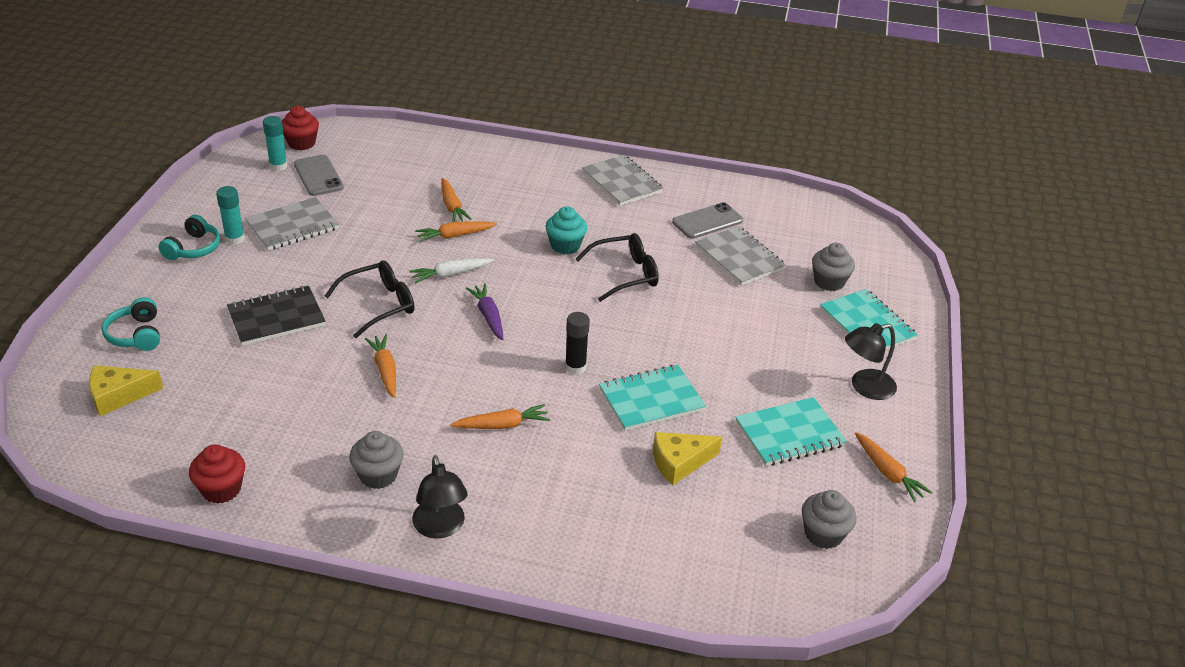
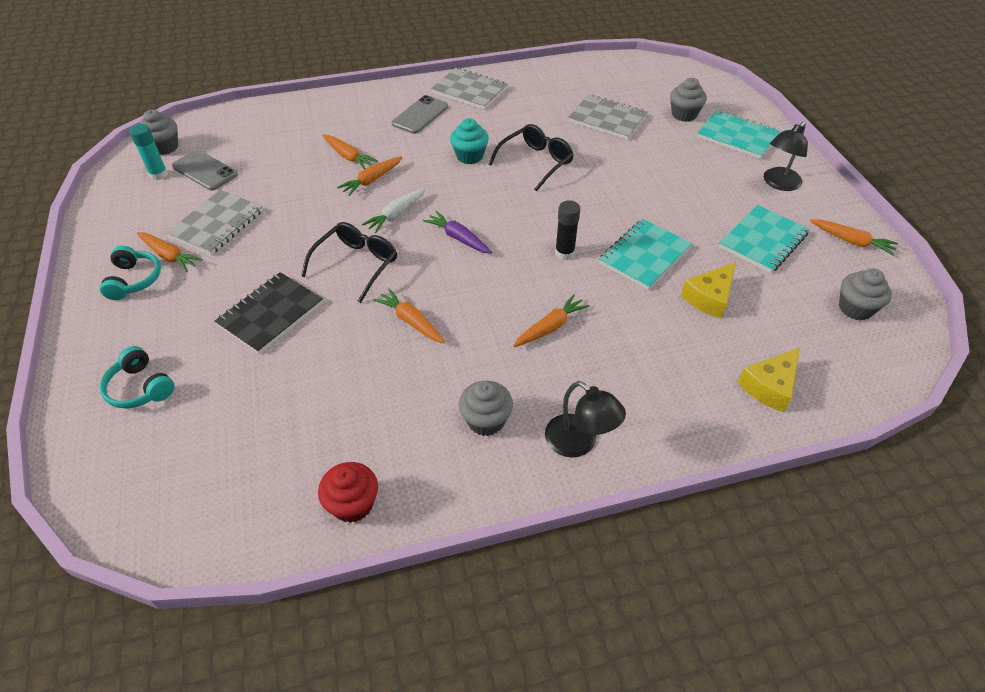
camera: 25 degrees left, 10 degrees up
(118, 396) = (170, 458): yellow cheese -> yellow cheese (770, 386)
(235, 239) = (169, 256): turquoise glue stick -> orange carrot
(301, 143) = (165, 147): red cupcake -> grey cupcake
(707, 221) = (560, 99): grey phone -> grey phone (420, 115)

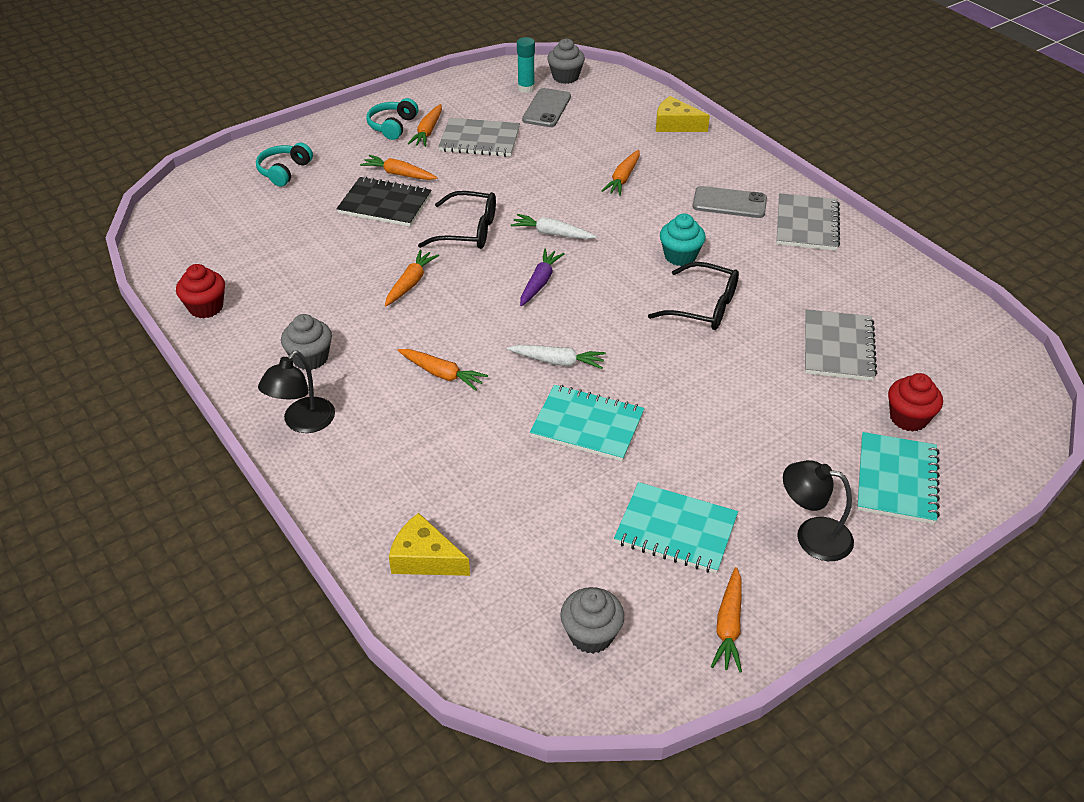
camera: 70 degrees right, 5 degrees down
(134, 280) = (392, 126): turquoise headphones -> turquoise headphones turned 135 degrees clockwise
(372, 180) = (595, 204): orange carrot -> orange carrot (399, 174)
(564, 253) = (558, 361): black glue stick -> white carrot
(684, 114) = (908, 418): grey cupcake -> red cupcake
(709, 298) = (543, 491): yellow cheese -> yellow cheese (675, 125)

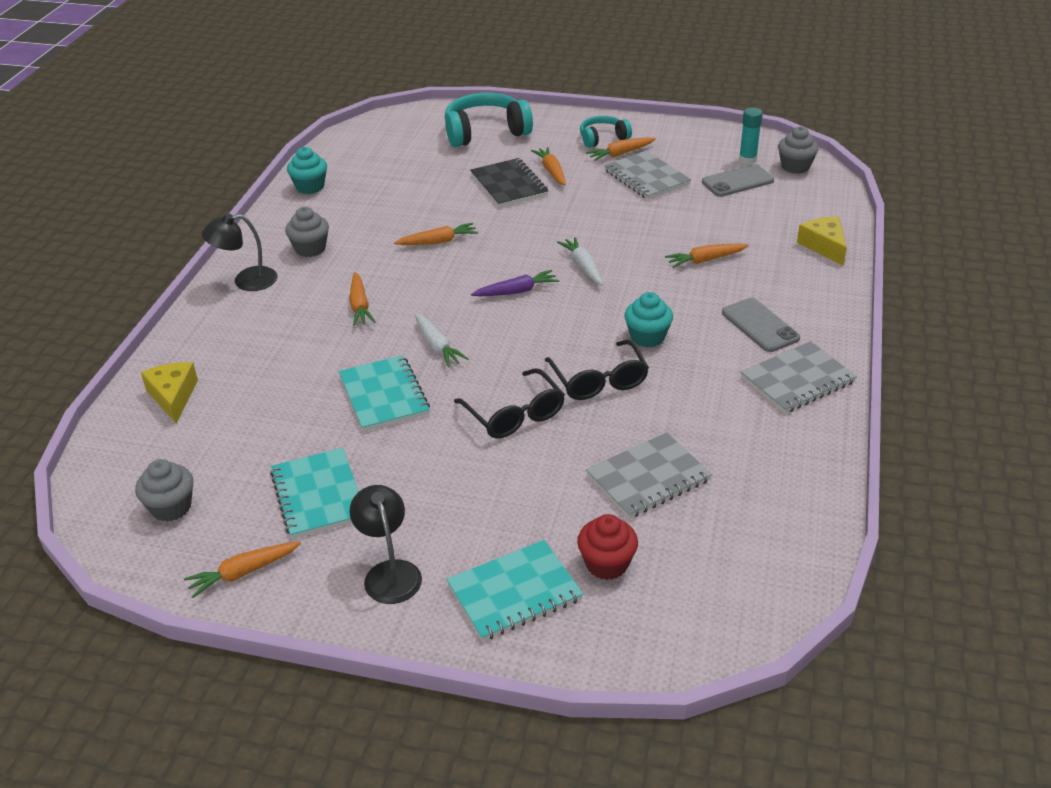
camera: 50 degrees right, 5 degrees down
(206, 307) = (310, 187): red cupcake -> turquoise cupcake
(284, 171) = (485, 132): turquoise headphones -> turquoise headphones, size x1.76
(467, 231) = (530, 231): black glasses -> black glasses (514, 414)

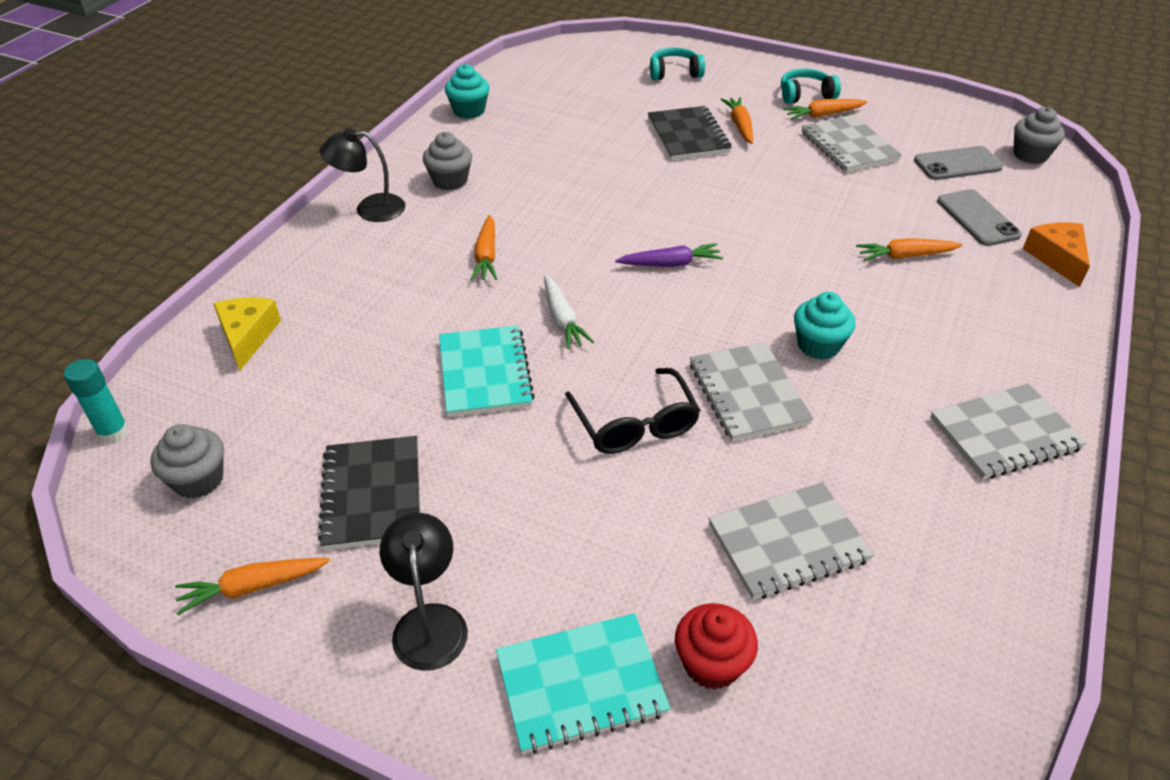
camera: 10 degrees right, 5 degrees up
(318, 495) = (372, 494): turquoise notebook -> black notebook
(438, 242) = (593, 191): orange carrot -> none
(485, 132) = (674, 73): turquoise headphones -> turquoise headphones, size x0.57
(583, 266) = (755, 243): white carrot -> none
(598, 380) = (748, 393): black glasses -> grey notebook
(747, 160) = (973, 140): turquoise glue stick -> turquoise glue stick (113, 432)
(760, 325) = (963, 351): grey phone -> grey phone (977, 218)
(824, 246) = (1057, 258): yellow cheese -> orange cheese

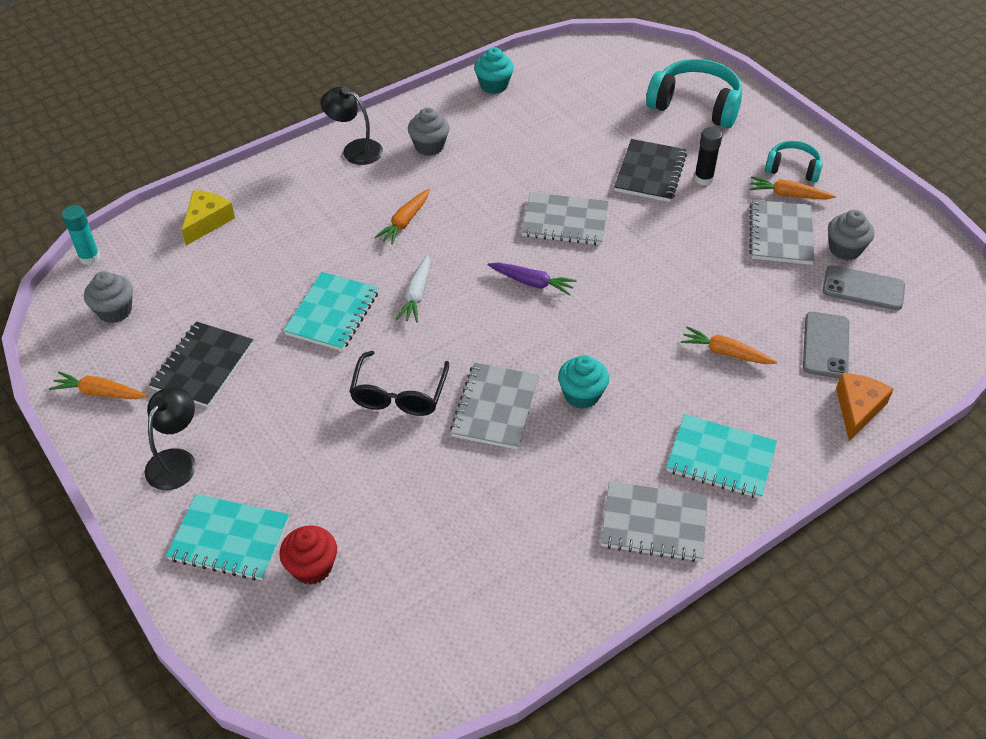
camera: 30 degrees right, 5 degrees up
(674, 73) = (695, 105): turquoise headphones -> turquoise headphones, size x1.76
(740, 126) = (703, 179): orange carrot -> black glue stick
(788, 543) = (426, 520): grey notebook -> grey notebook (565, 221)
(997, 348) = (720, 458): none -> turquoise notebook
(1030, 155) = (944, 306): grey cupcake -> grey cupcake (845, 249)

